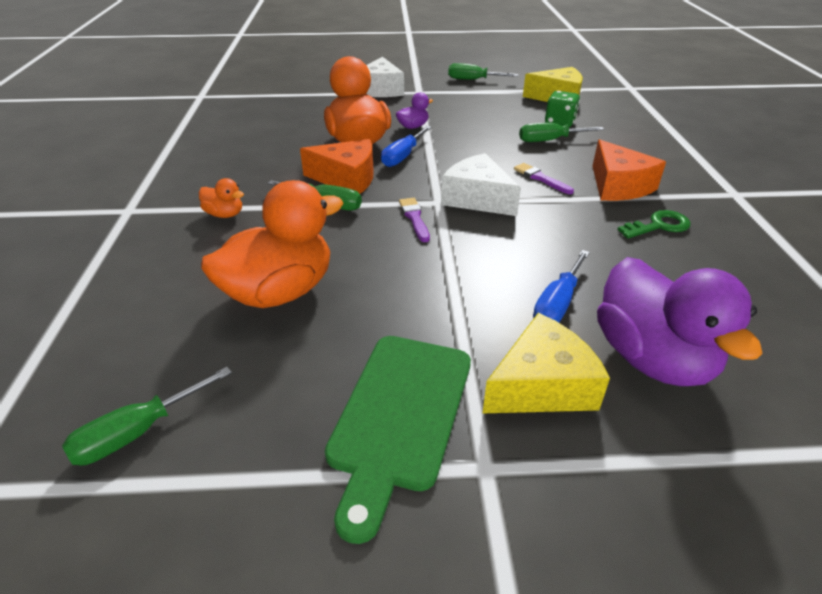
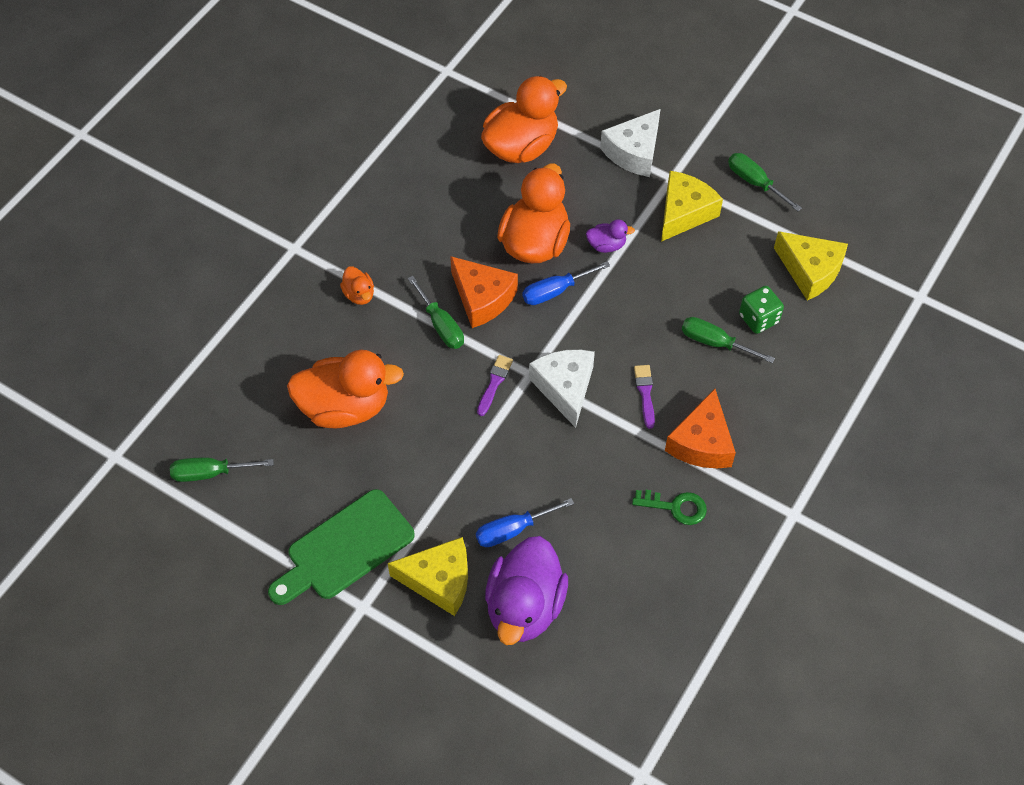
camera: 35 degrees right, 20 degrees up
(295, 108) = (521, 146): none -> orange duck
(447, 101) = (684, 213): none -> yellow cheese

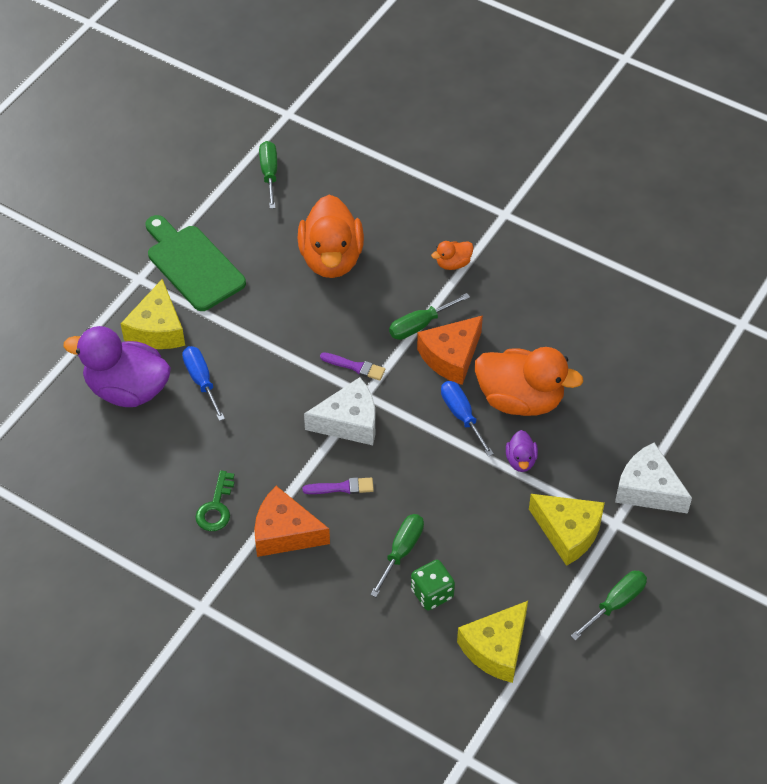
camera: 90 degrees right, 5 degrees down
(521, 146) = (645, 388): orange duck -> none

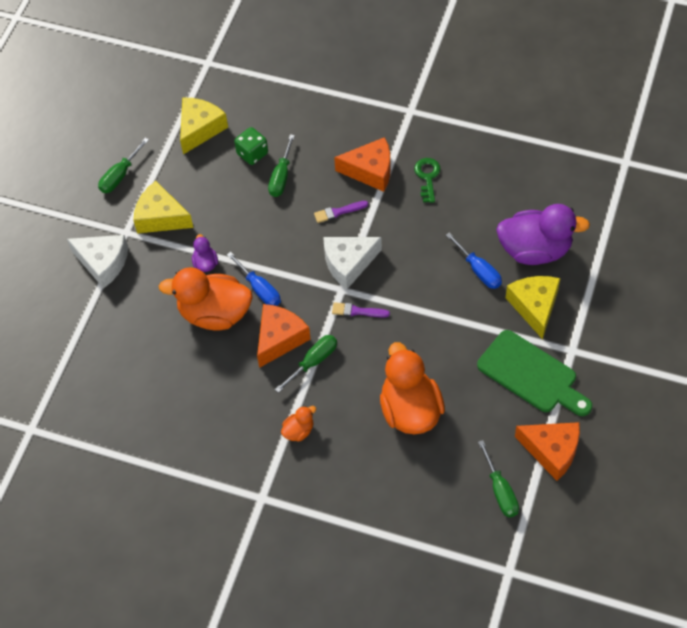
camera: 170 degrees right, 5 degrees up
(204, 195) = (552, 451): none -> orange cheese

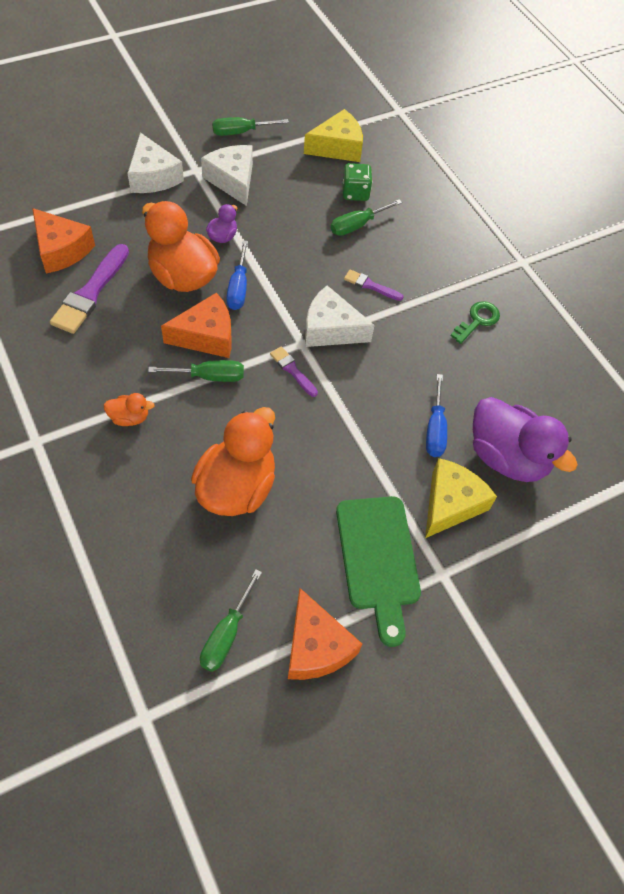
camera: 35 degrees right, 0 degrees up
(161, 217) = (232, 180): yellow cheese -> white cheese
(170, 379) = (90, 293): none -> purple brush
(370, 171) = (434, 277): orange cheese -> orange cheese (61, 250)

